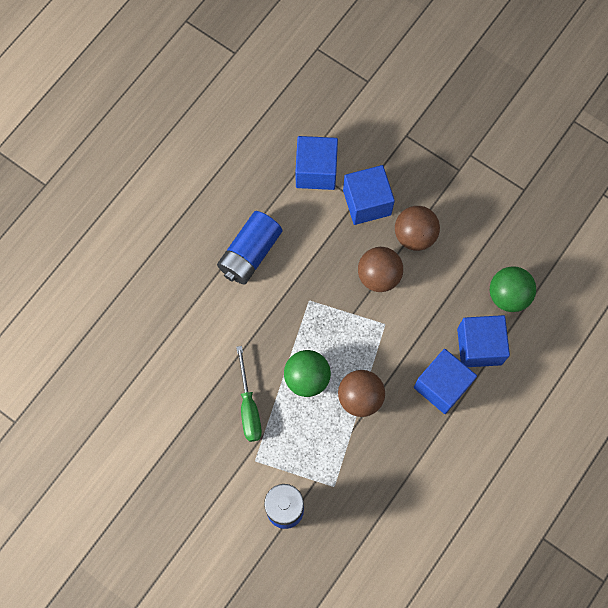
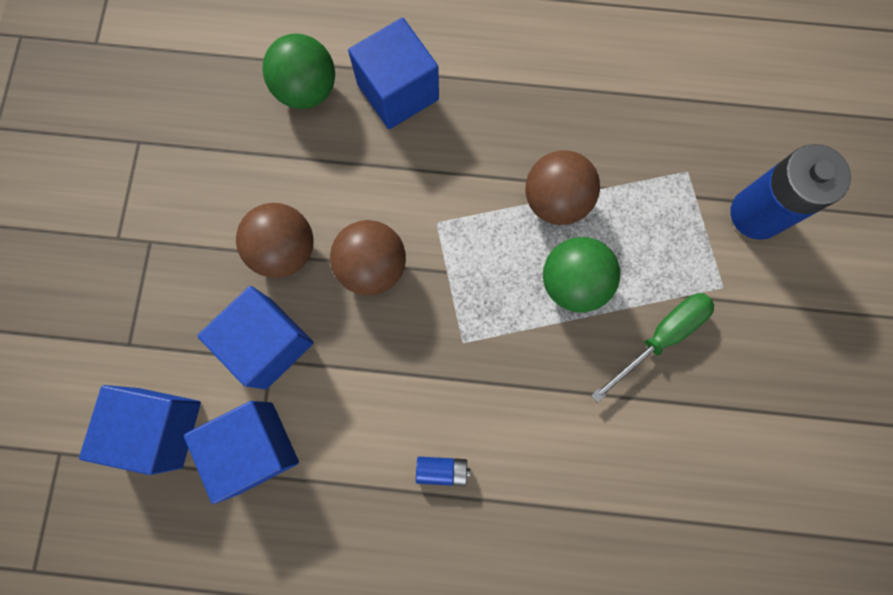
camera: 120 degrees left, 5 degrees up
(250, 253) = (442, 470): blue battery -> blue battery, size x0.43
(442, 386) = (477, 110): blue cube -> blue cube (160, 427)

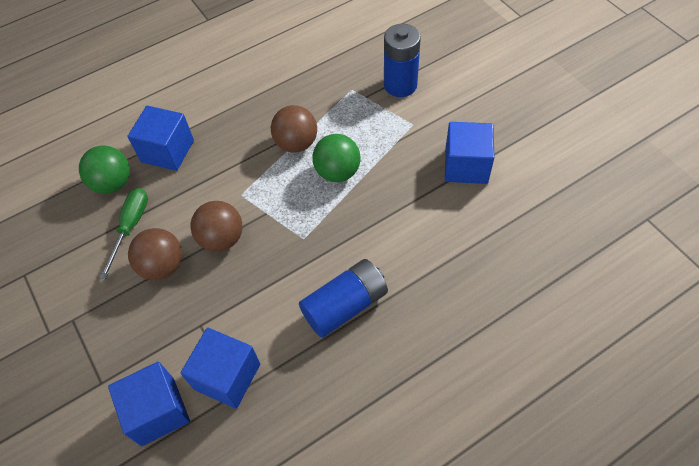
camera: 35 degrees left, 20 degrees down
(268, 343) = (191, 318): blue cube -> blue cube (466, 166)
(442, 470) = (345, 305): blue battery -> blue battery, size x2.30
(660, 337) = (403, 165): green screwdriver -> green screwdriver (131, 227)

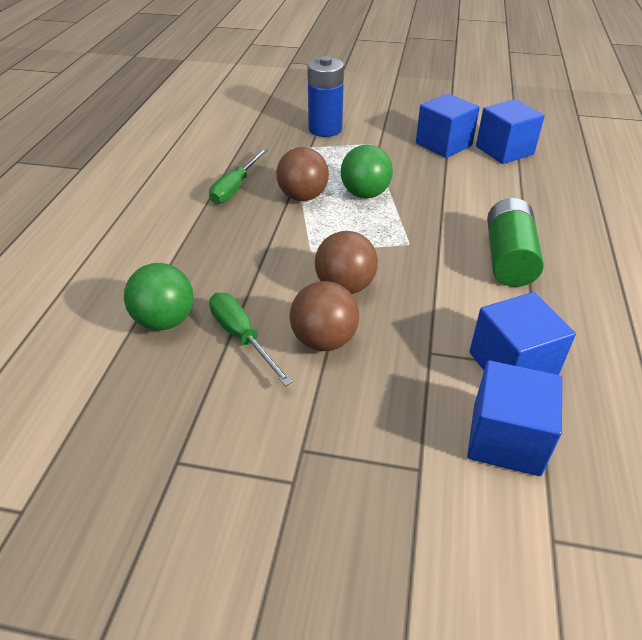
camera: 50 degrees left, 15 degrees down
(167, 151) = (188, 265): blue cube -> blue cube (504, 150)
(268, 103) = (235, 188): none -> green screwdriver
(345, 305) = (508, 258): blue battery -> green battery

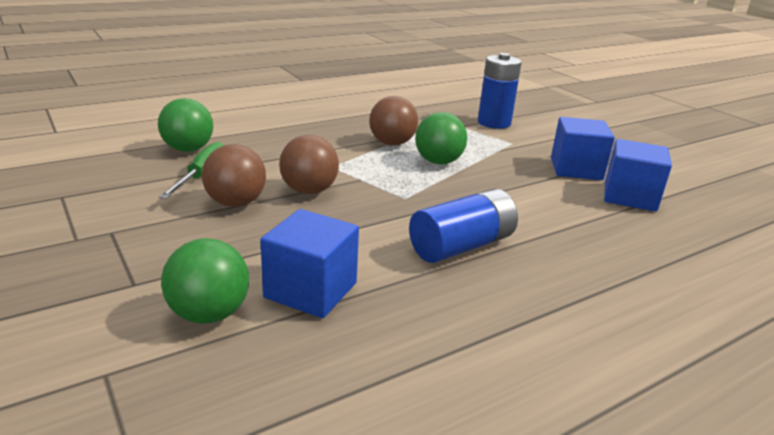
camera: 45 degrees right, 15 degrees down
(235, 188) = (361, 121): green screwdriver -> none
(506, 439) = (209, 314): blue cube -> green ball
(508, 258) = (461, 246): green battery -> blue battery

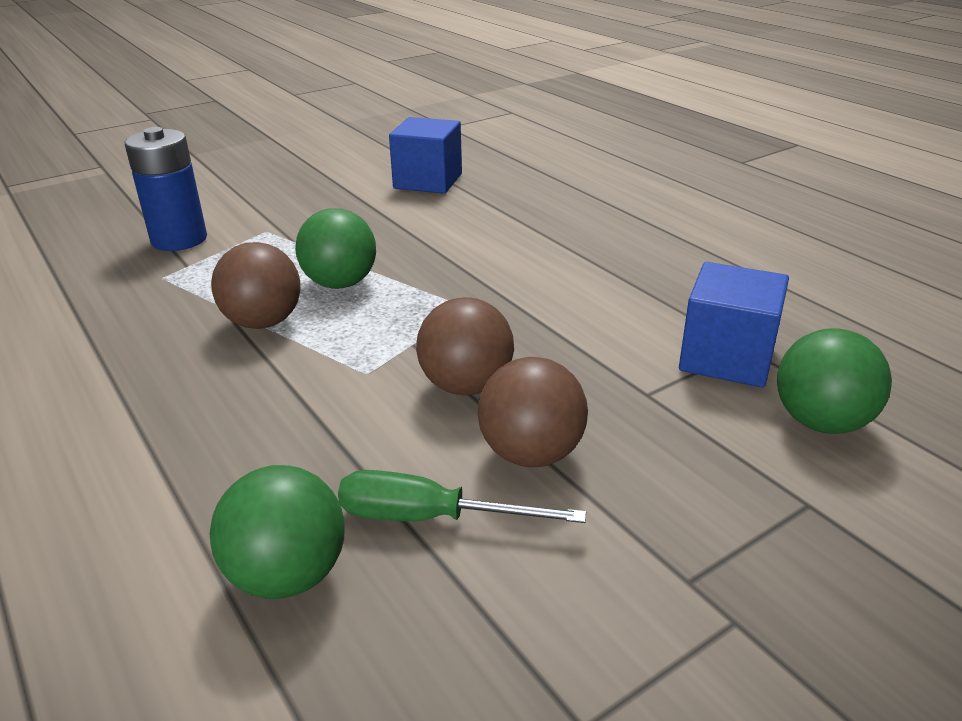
camera: 90 degrees left, 5 degrees up
(461, 246) = (580, 271): blue battery -> none
(576, 169) = (355, 199): blue cube -> none

